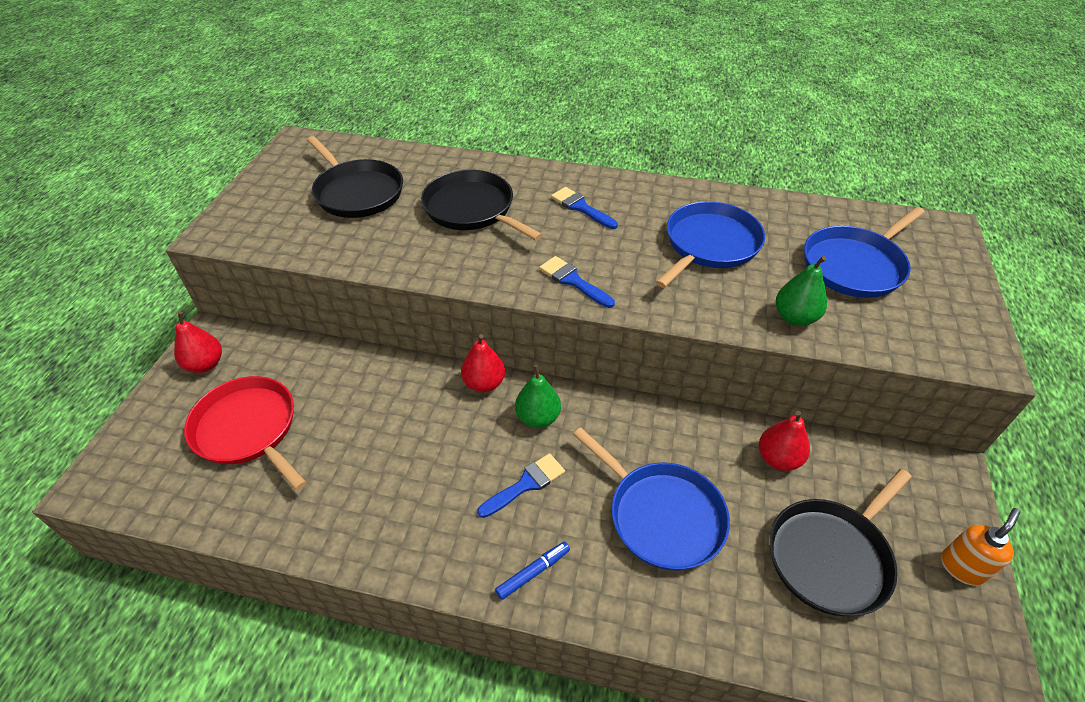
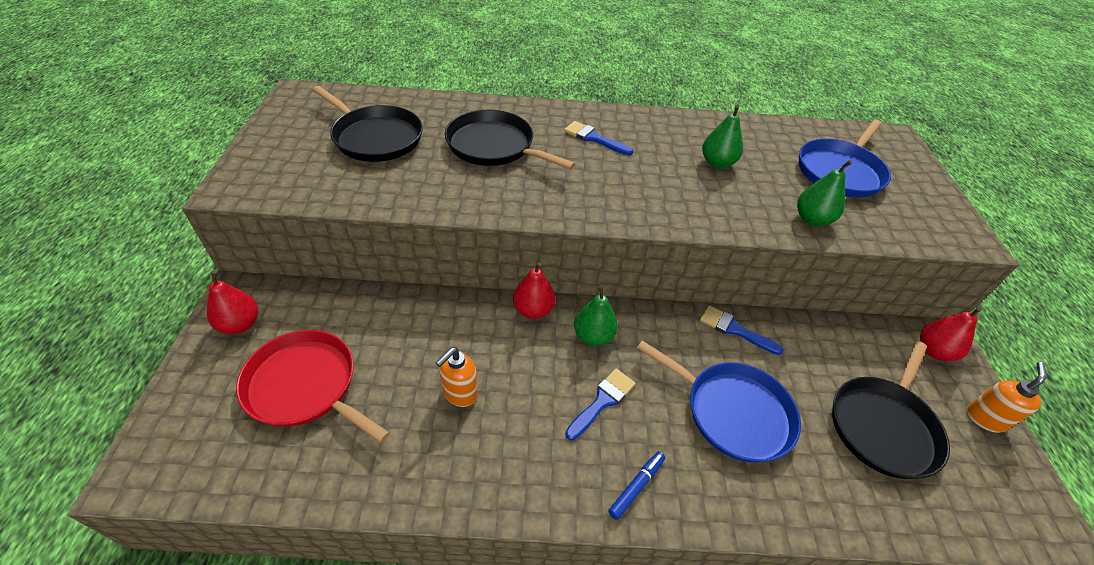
camera: 15 degrees left, 0 degrees up
(387, 456) = (460, 393): none -> orange soap dispenser
(573, 281) = (611, 204): blue brush -> blue brush (734, 329)
(709, 244) = (717, 163): blue pan -> green pear
(778, 458) = (810, 346): red pear -> red pear (933, 351)

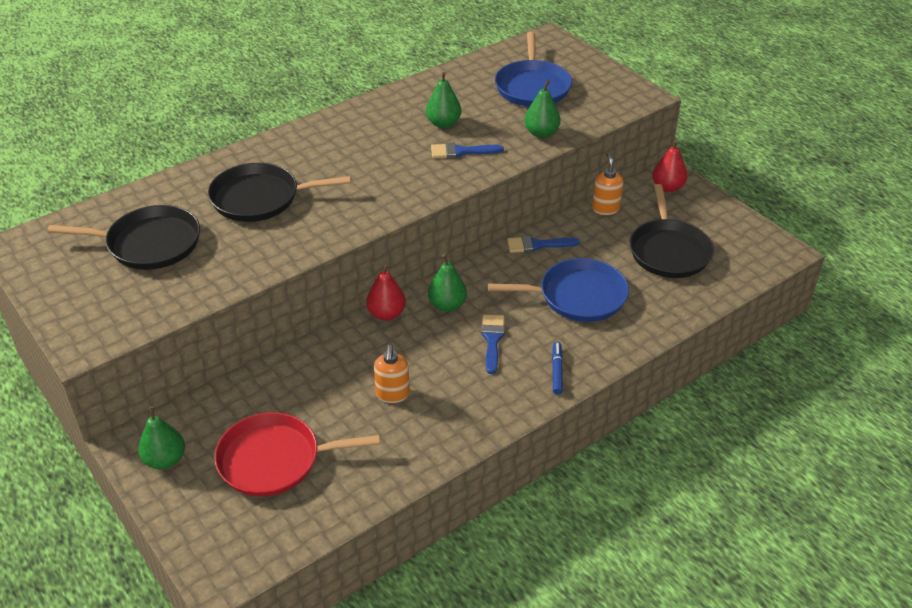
camera: 35 degrees left, 5 degrees down
(240, 324) = (165, 460): red pear -> green pear
(594, 138) = (332, 151): blue brush -> blue brush (461, 152)
(984, 418) = (719, 212): orange soap dispenser -> orange soap dispenser (605, 208)

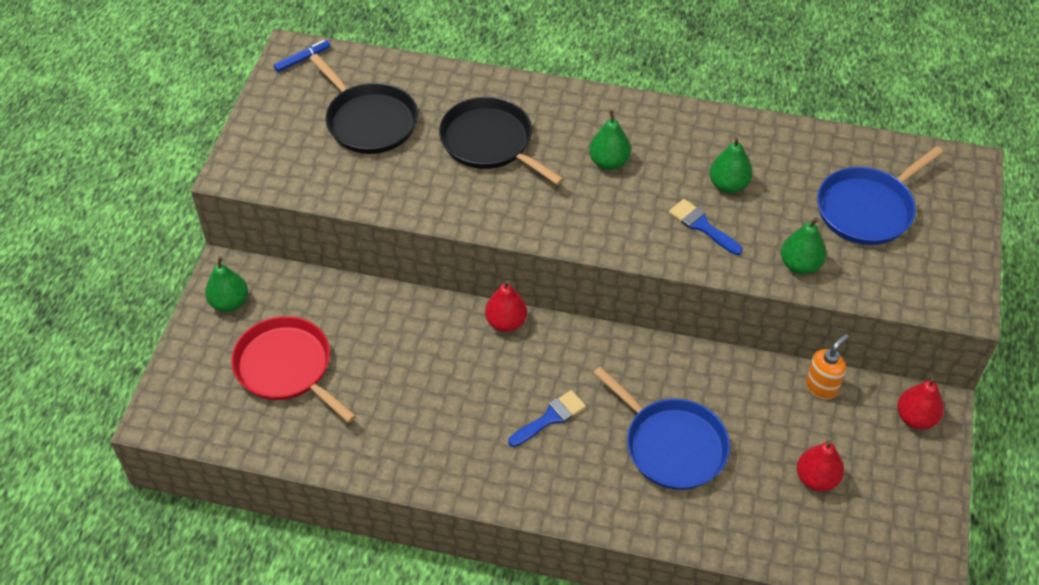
camera: 50 degrees right, 10 degrees up
(392, 394) = (421, 393): orange soap dispenser -> none
(447, 305) = (559, 356): green pear -> green pear (609, 162)
(537, 245) = (708, 368): blue brush -> none
(557, 371) = (559, 491): blue marker -> blue marker (302, 59)
(669, 250) = (816, 479): black pan -> red pear

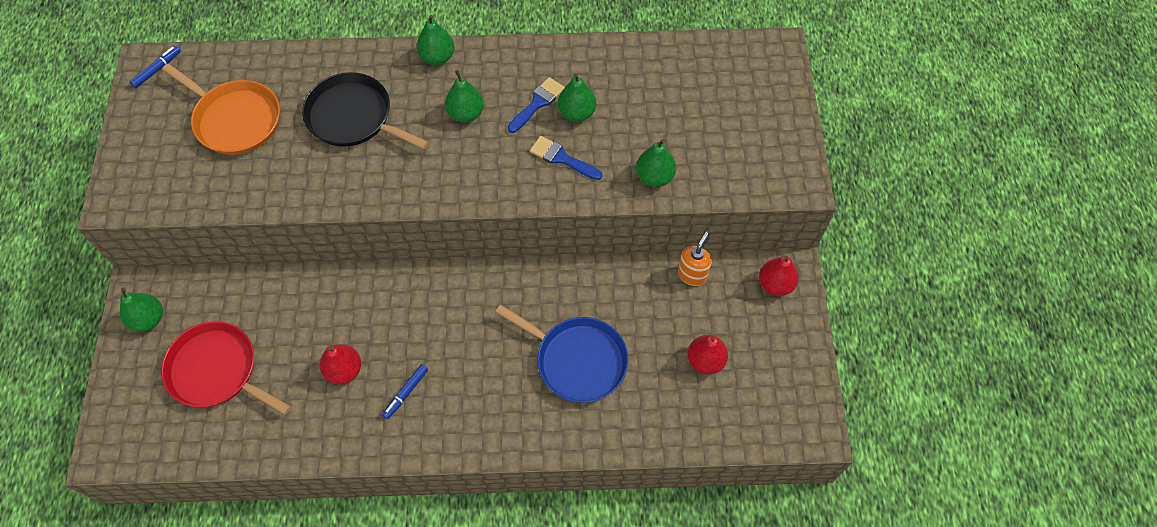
camera: 15 degrees left, 10 degrees up
(369, 121) = (235, 119): black pan -> orange pan
(478, 434) = (406, 393): none -> blue marker
(506, 322) = (408, 278): red pear -> red pear (344, 370)
(550, 418) = (467, 361): blue brush -> blue brush (537, 103)
(591, 102) = (437, 57): none -> green pear
(868, 209) = (701, 109): blue pan -> none

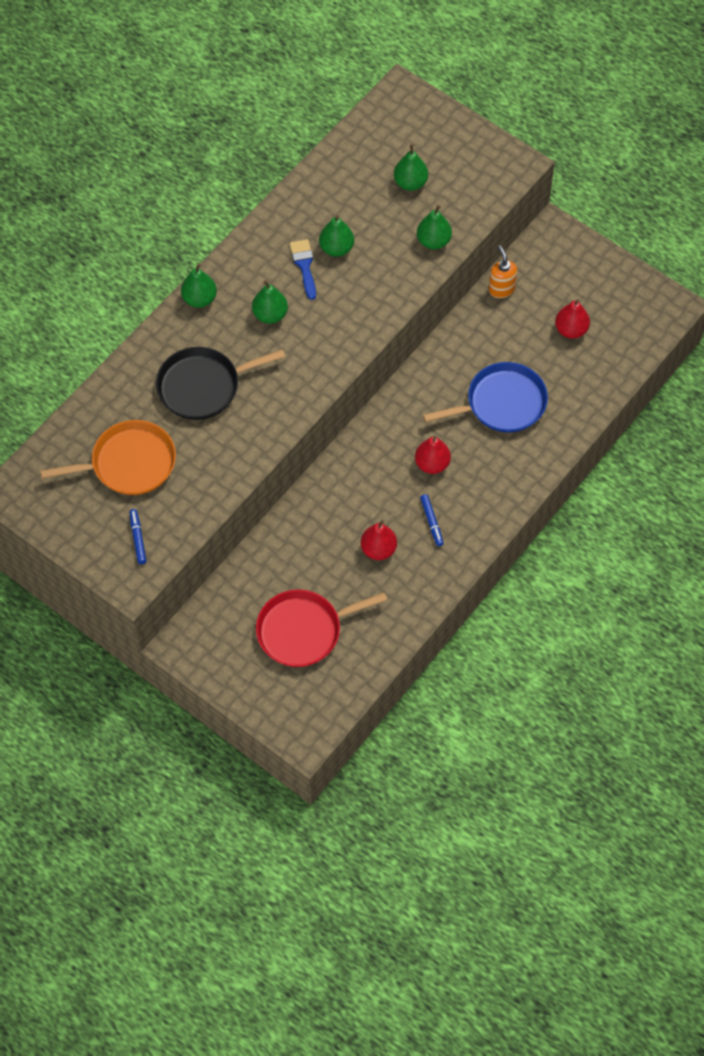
camera: 50 degrees left, 0 degrees up
(148, 319) = (215, 652): green pear -> green pear (410, 183)
(157, 70) = (24, 488): blue marker -> blue marker (138, 538)
(562, 158) = (365, 283): blue brush -> none
(775, 284) = (554, 247): red pear -> red pear (432, 464)

